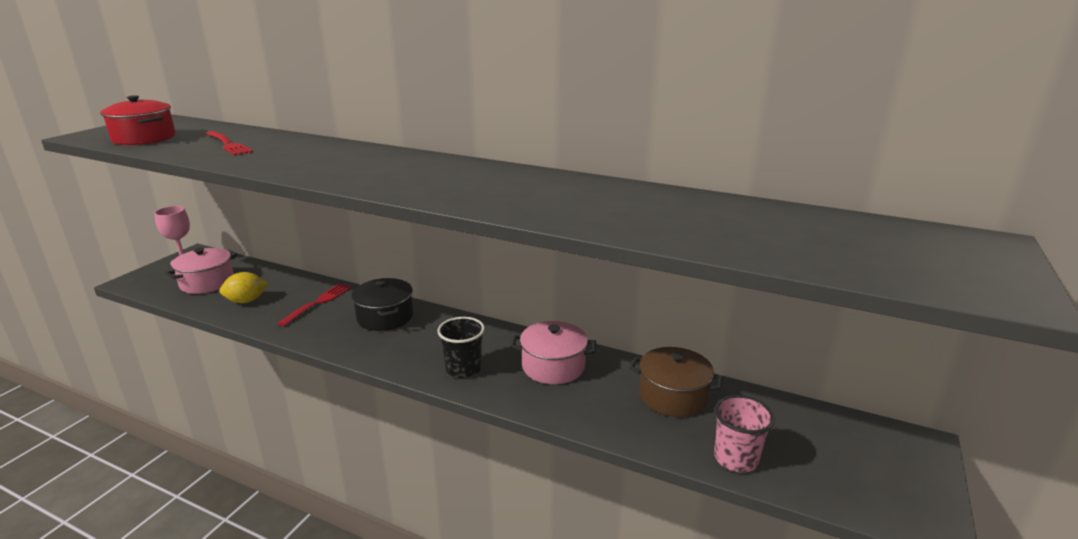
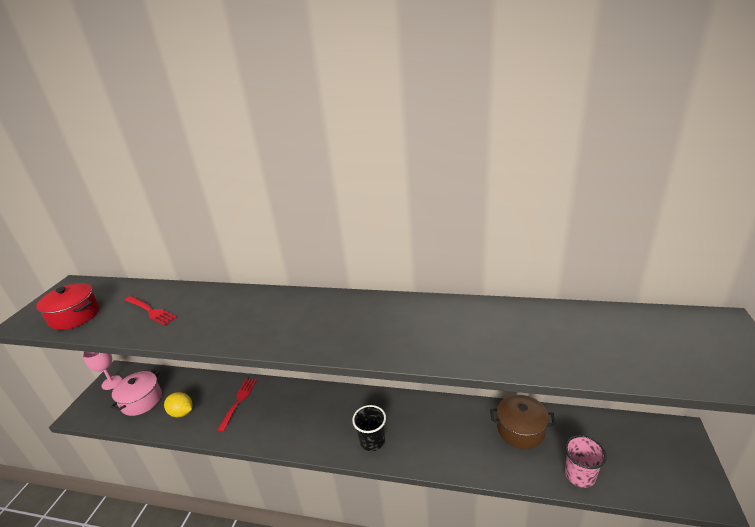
camera: 10 degrees left, 5 degrees up
(246, 301) = (182, 412): yellow lemon -> yellow lemon turned 60 degrees clockwise
(385, 317) = (295, 404): black pot -> none
(553, 366) = (432, 422): pink pot -> none

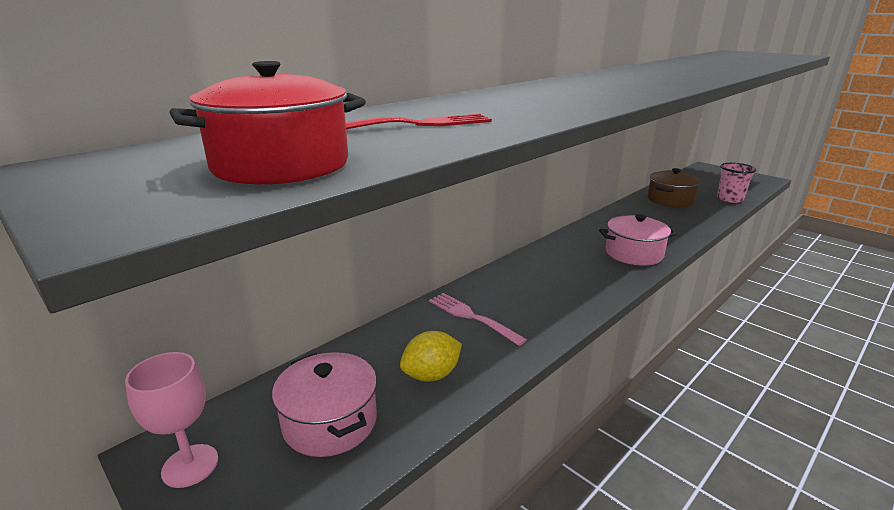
camera: 60 degrees left, 5 degrees down
(238, 402) = (472, 317): red fork -> pink fork
(372, 441) = (634, 253): black cup -> pink pot

